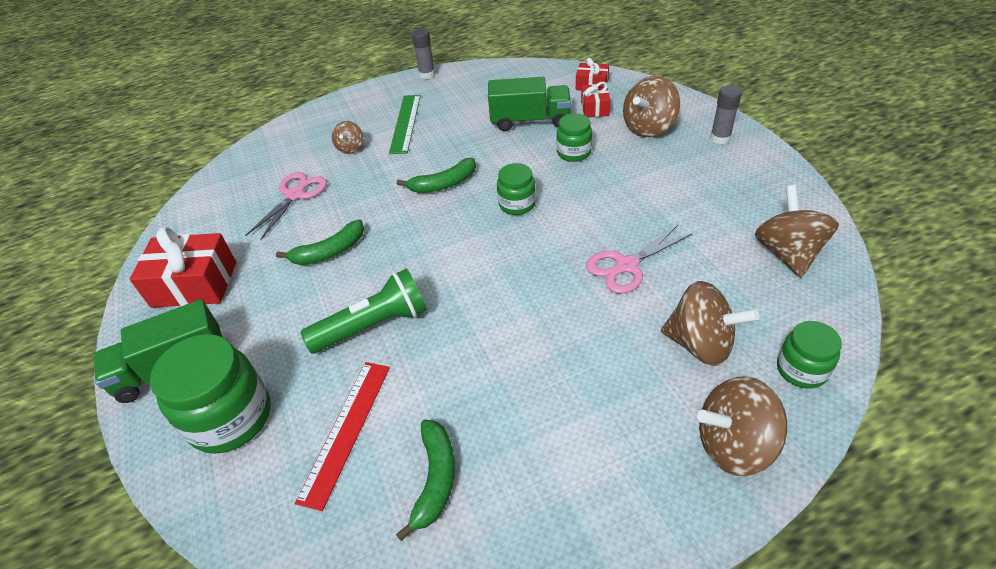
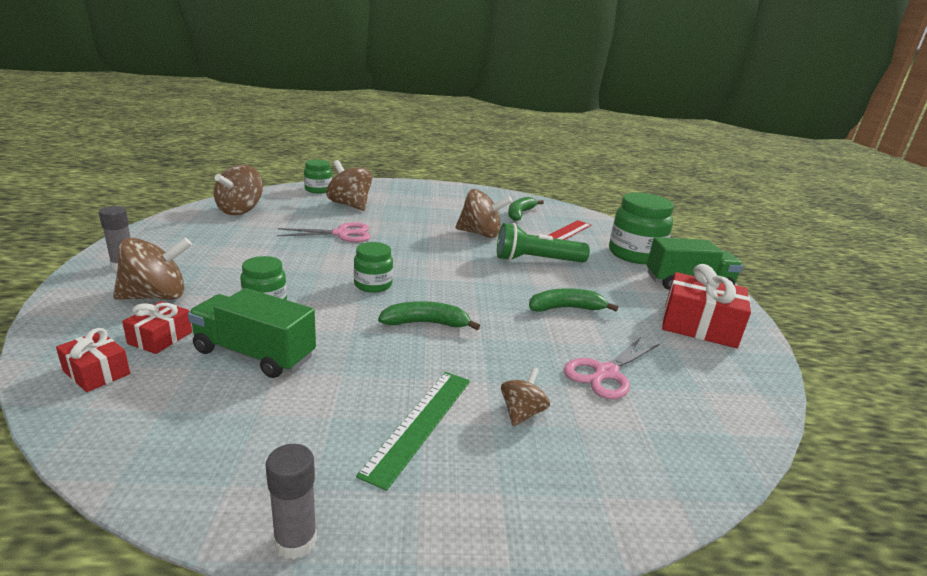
camera: 165 degrees left, 20 degrees down
(733, 444) = (380, 188): brown spinning top -> brown spinning top (480, 234)

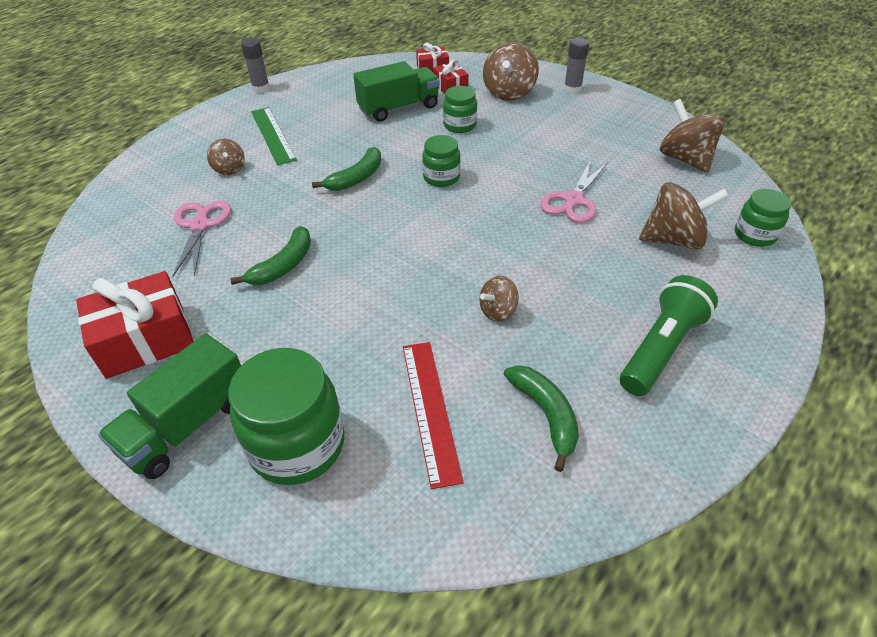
camera: 135 degrees right, 20 degrees up
(480, 234) = (498, 311): brown spinning top -> brown spinning top, size x0.56
(536, 260) = (384, 314): green flashlight -> green flashlight (661, 348)

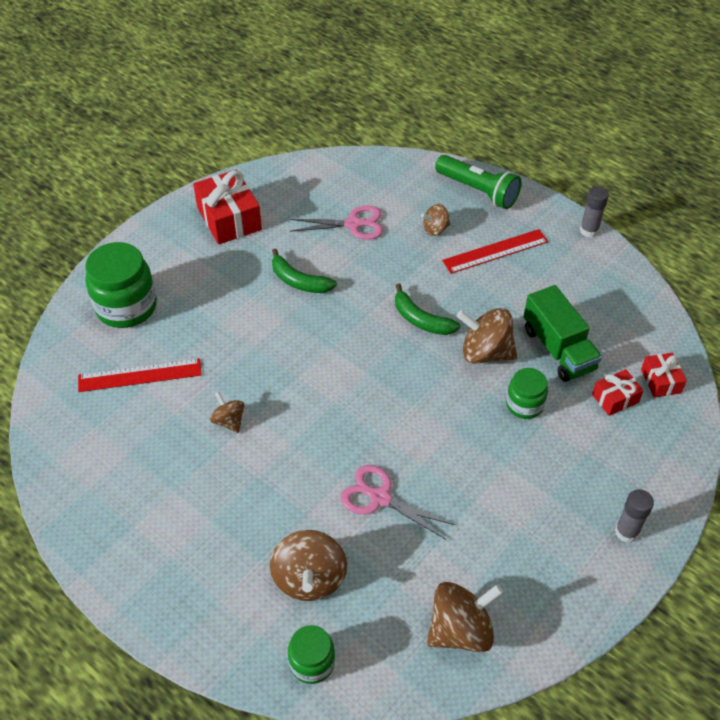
camera: 90 degrees right, 5 degrees up
(187, 425) = (152, 253): green truck -> none
(273, 135) = (495, 251): green ruler -> red ruler
(441, 178) = (421, 386): green jar -> none
(509, 93) = (607, 458): brown spinning top -> brown spinning top (485, 352)
(546, 415) = (121, 443): green banana -> none
(661, 348) = (170, 533): green flashlight -> green flashlight (478, 191)

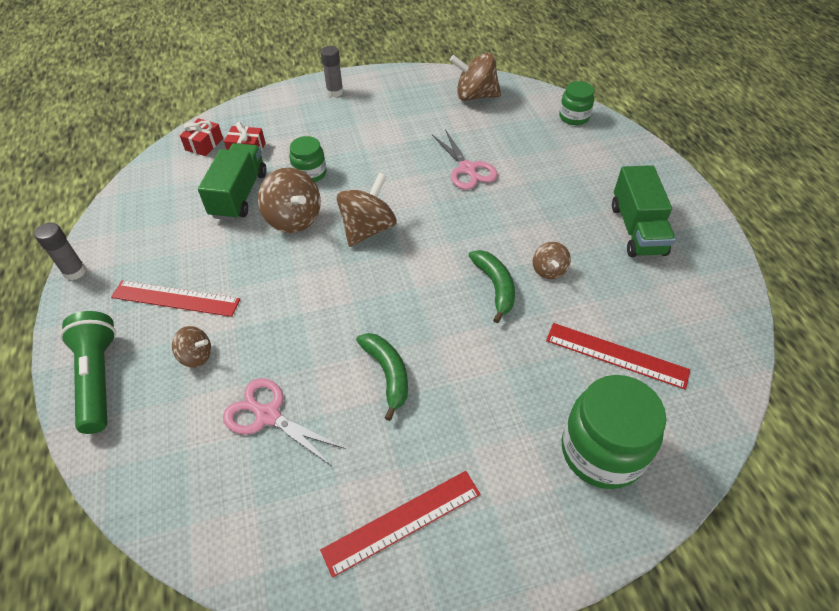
camera: 145 degrees left, 0 degrees up
(165, 513) = (637, 229): none -> green truck
(229, 219) = (402, 522): red gift -> red ruler
(309, 579) = (549, 151): brown spinning top -> brown spinning top (368, 229)
(421, 320) = (313, 271): green banana -> green banana (495, 287)

